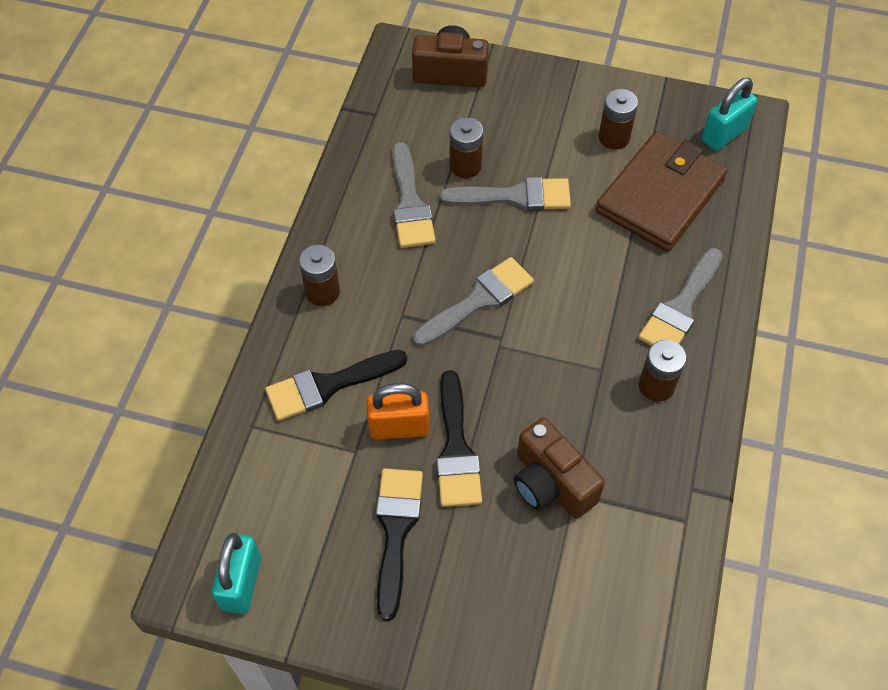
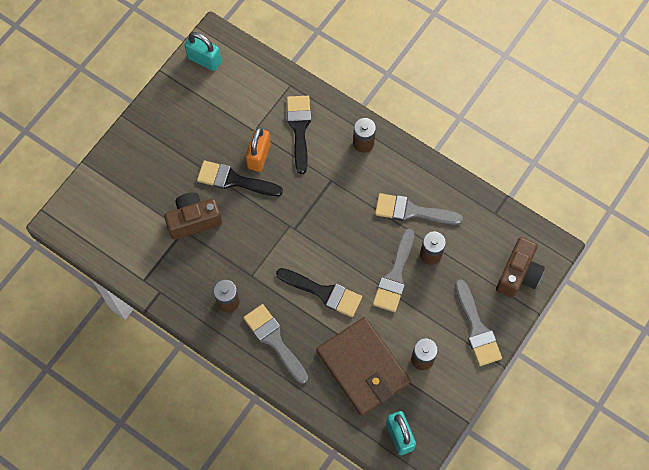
camera: 110 degrees right, 10 degrees up
(396, 531) = (200, 136): black brush -> black brush (323, 292)
(478, 301) = (324, 225): grey brush -> grey brush (476, 328)

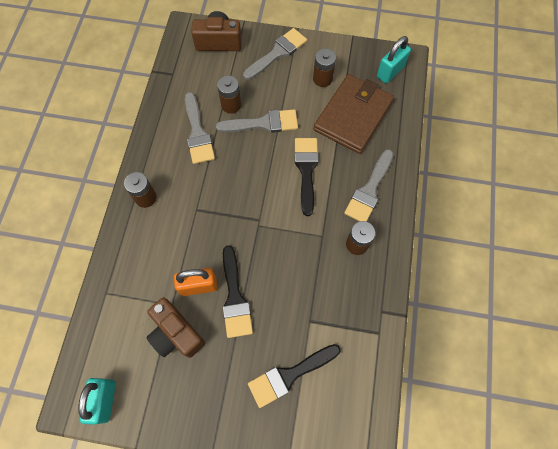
camera: 115 degrees left, 0 degrees up
(194, 220) = (295, 315): brown camera -> brown camera (176, 333)
(299, 129) = (153, 261): black brush -> black brush (289, 375)

